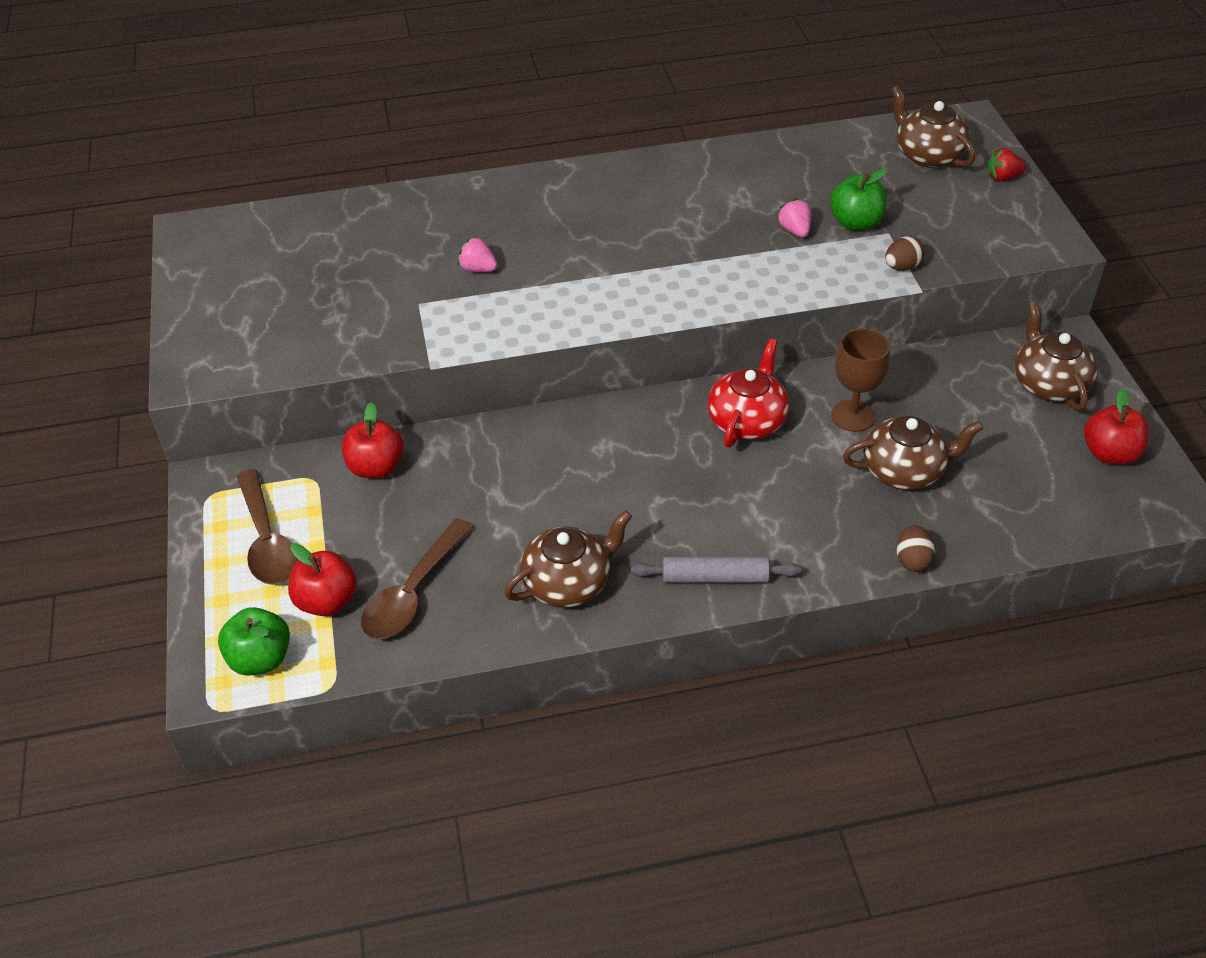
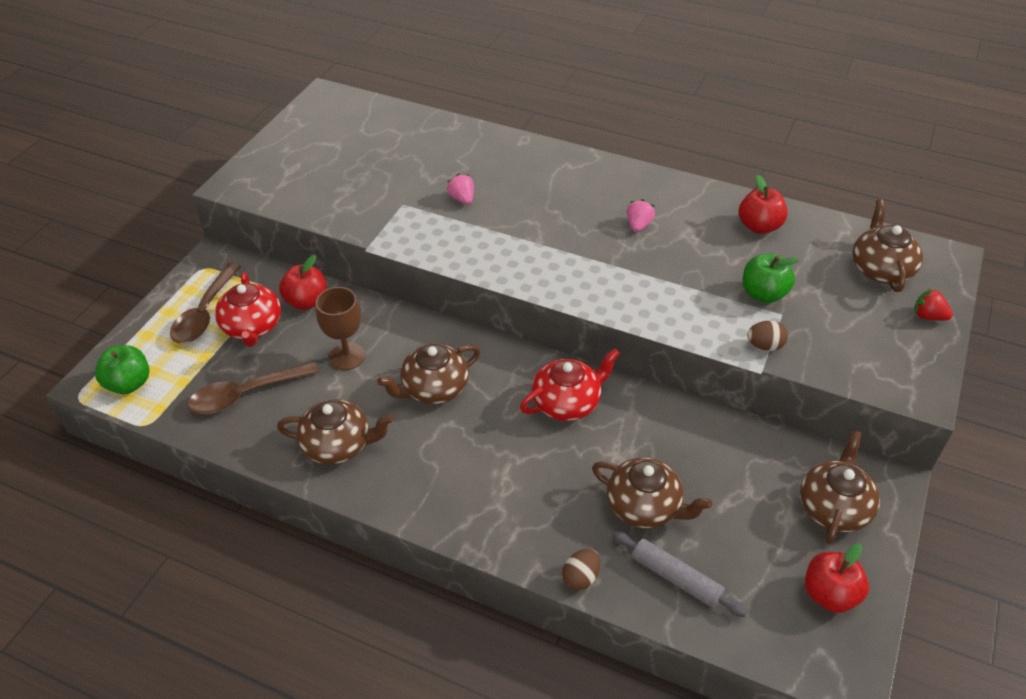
camera: 35 degrees right, 0 degrees up
(327, 601) = (196, 370): red apple -> red apple (759, 226)
(342, 524) = (252, 327): none -> red teapot
(607, 477) = (434, 388): none -> brown teapot
(715, 578) = (431, 501): grey rolling pin -> grey rolling pin (676, 578)
(795, 230) = (709, 277): pink strawberry -> pink strawberry (638, 225)
(853, 416) = (647, 442): brown goblet -> brown goblet (347, 356)

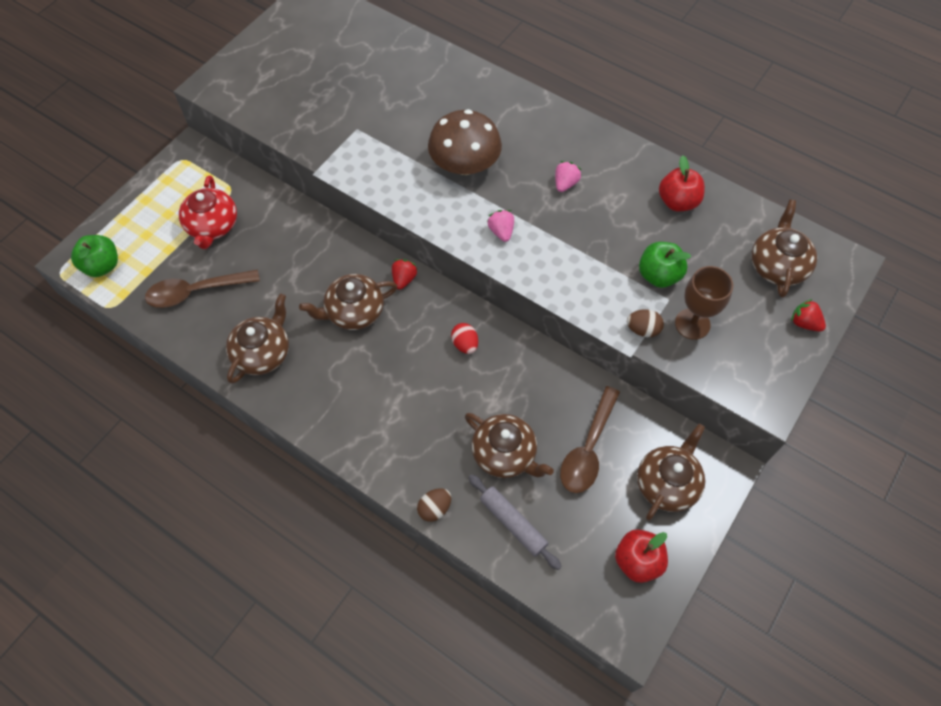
camera: 10 degrees right, 15 degrees up
(205, 313) = (175, 206): brown spoon -> brown spoon (588, 449)
(307, 301) = (263, 207): red apple -> none
(338, 445) = (263, 353): brown teapot -> brown teapot turned 75 degrees counterclockwise
(347, 356) = (287, 268): brown goblet -> brown goblet (692, 324)
(462, 199) = (411, 131): pink strawberry -> pink strawberry (501, 231)
(482, 349) = (404, 279): none -> red strawberry
(527, 221) = (465, 164): none -> brown mushroom
(567, 402) = (465, 344): red teapot -> red egg

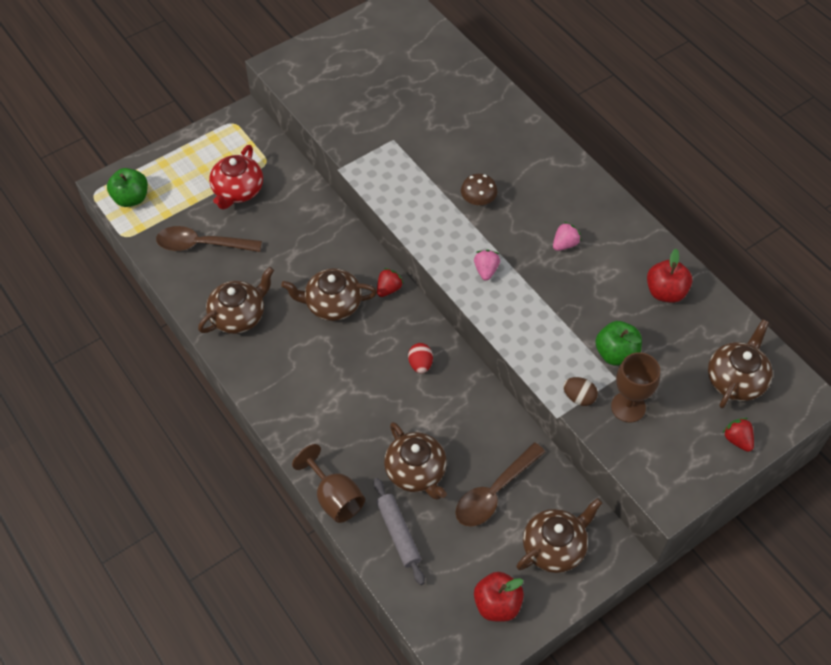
camera: 20 degrees right, 5 degrees down
(434, 508) = (334, 497): brown egg -> brown goblet
(465, 164) = (478, 200): brown mushroom -> brown mushroom, size x0.52

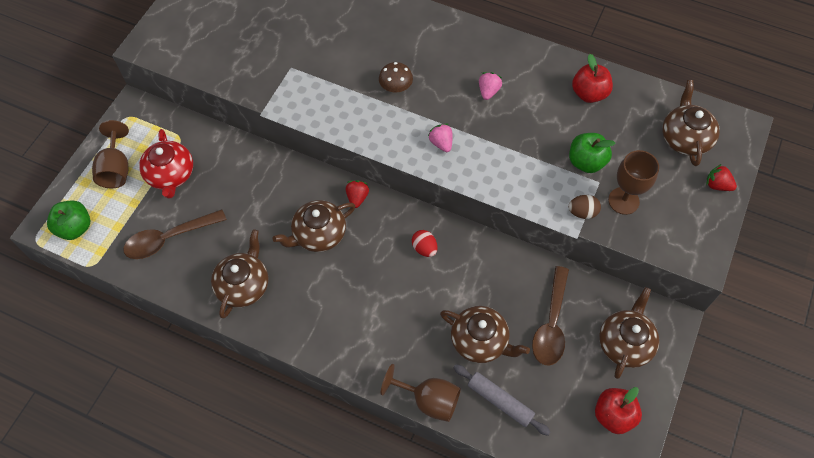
camera: 30 degrees left, 5 degrees up
(195, 164) = (116, 169): none -> brown goblet

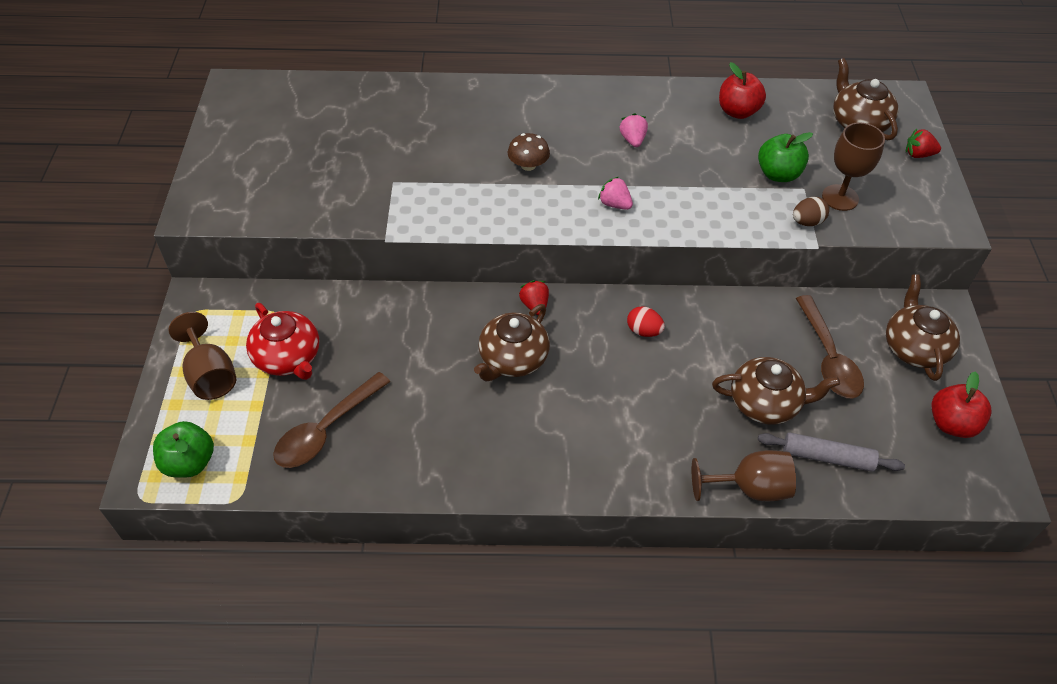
camera: 25 degrees left, 10 degrees down
(243, 285) = (453, 447): brown teapot -> none

